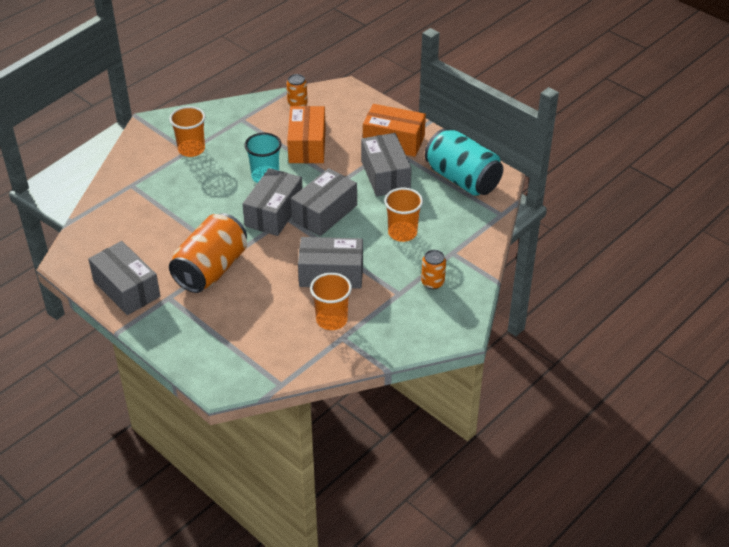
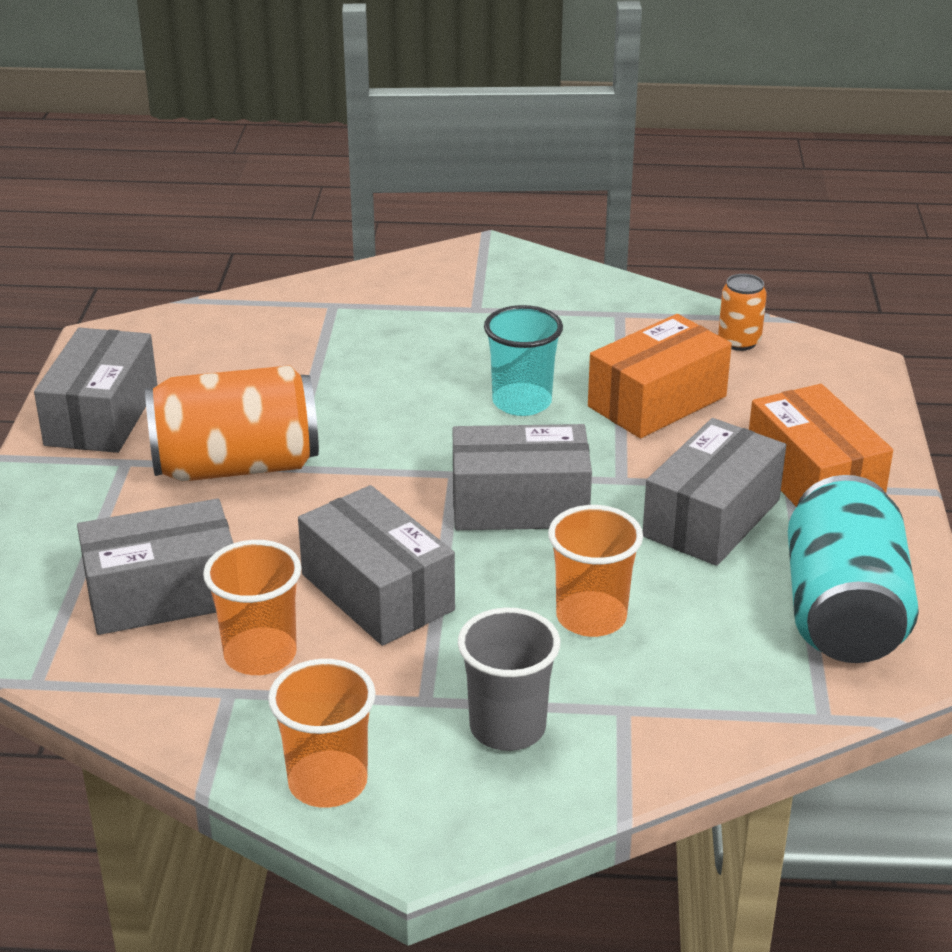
camera: 50 degrees right, 10 degrees down
(191, 149) = (483, 310): orange cup -> orange cup (328, 782)
(274, 213) = (448, 455): grey box -> grey box (163, 594)
(432, 282) = (507, 728): orange can -> grey cup

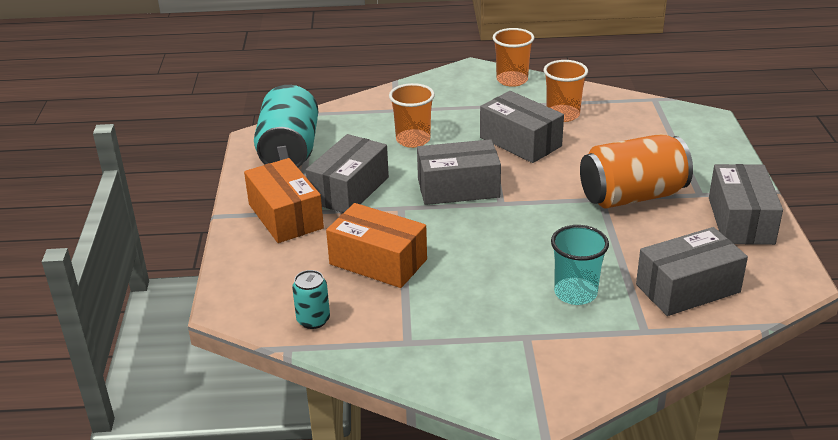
camera: 175 degrees right, 0 degrees up
(163, 594) = (625, 133): grey box -> grey box (688, 288)
(507, 728) = (445, 100): grey cup -> none
(522, 402) = (470, 253): turquoise cup -> turquoise cup (575, 293)
(657, 401) = (378, 262): orange box -> orange box turned 75 degrees clockwise
(739, 342) = (313, 320): orange can -> turquoise can

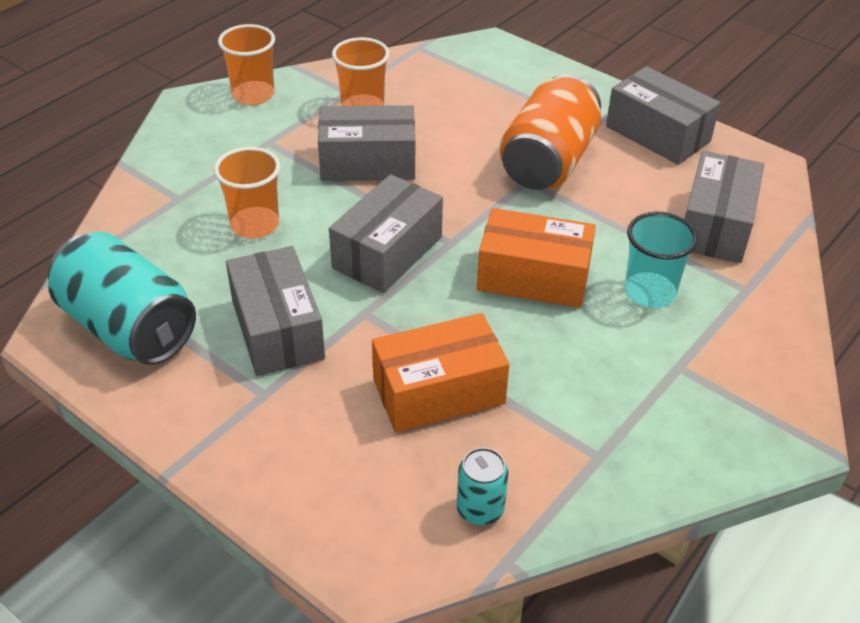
camera: 50 degrees left, 10 degrees up
(285, 216) = (255, 412): orange box -> orange box (533, 277)

